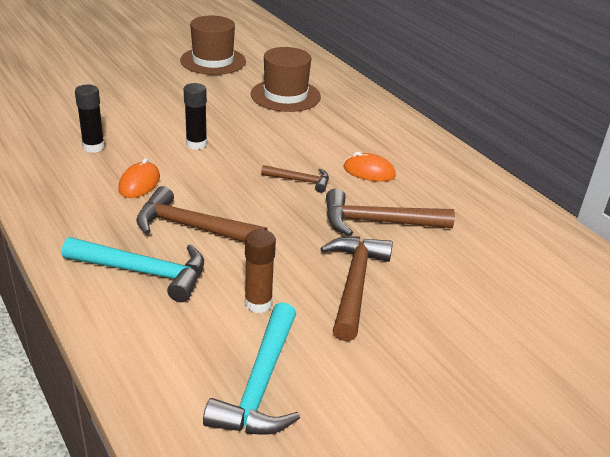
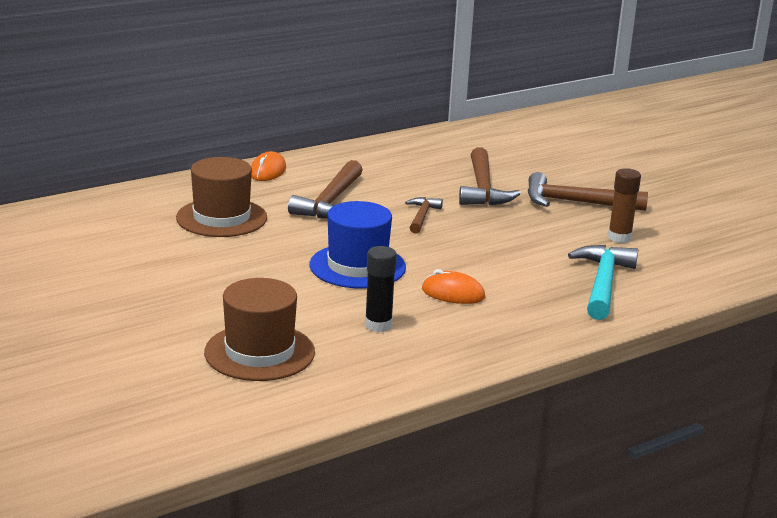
camera: 90 degrees left, 10 degrees down
(192, 227) = (524, 265): brown hammer -> brown hammer (331, 202)
(196, 144) = (357, 266): black glue stick -> blue hat
(213, 61) = (108, 260): brown hat -> brown hat (259, 352)
(261, 385) = (707, 238): turquoise hammer -> none
(369, 172) = (395, 186): orange mouse -> orange mouse (267, 171)

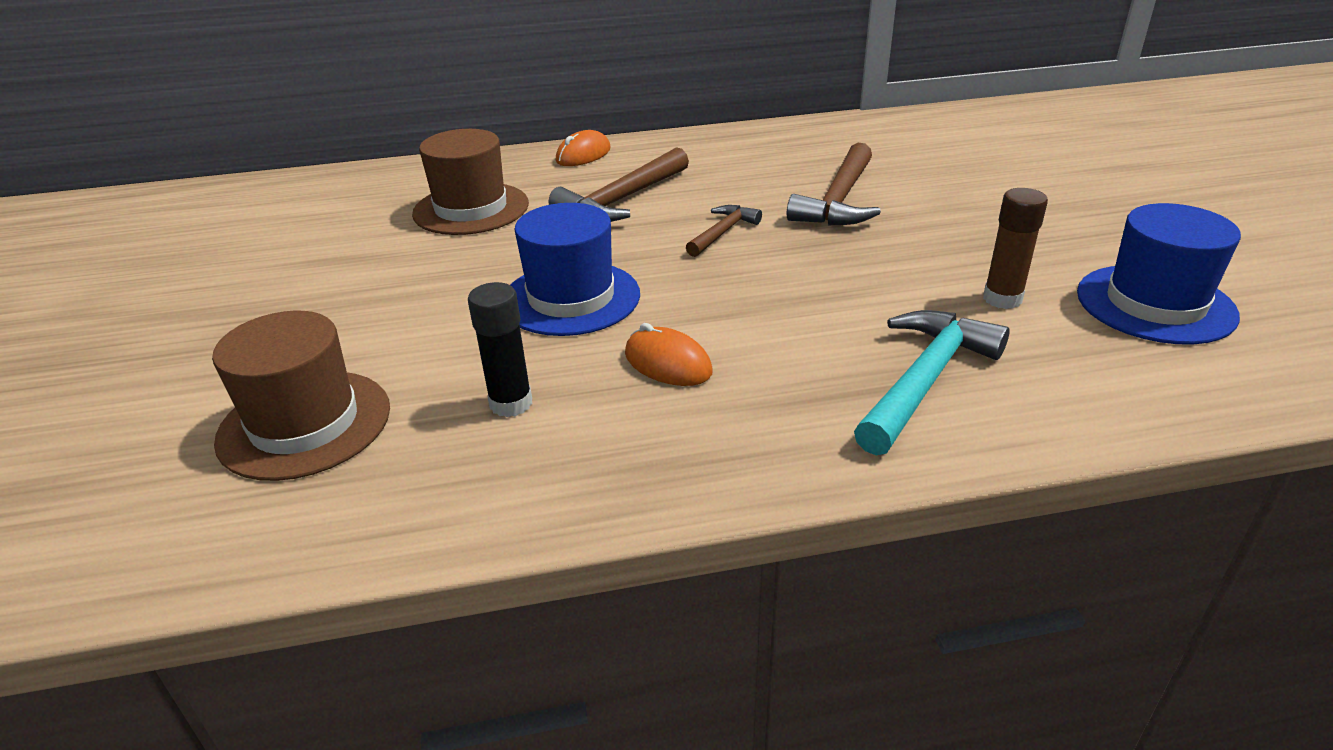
camera: 25 degrees right, 10 degrees up
(575, 202) = (964, 234): brown hammer -> none
(701, 231) = (1155, 304): none -> blue hat

